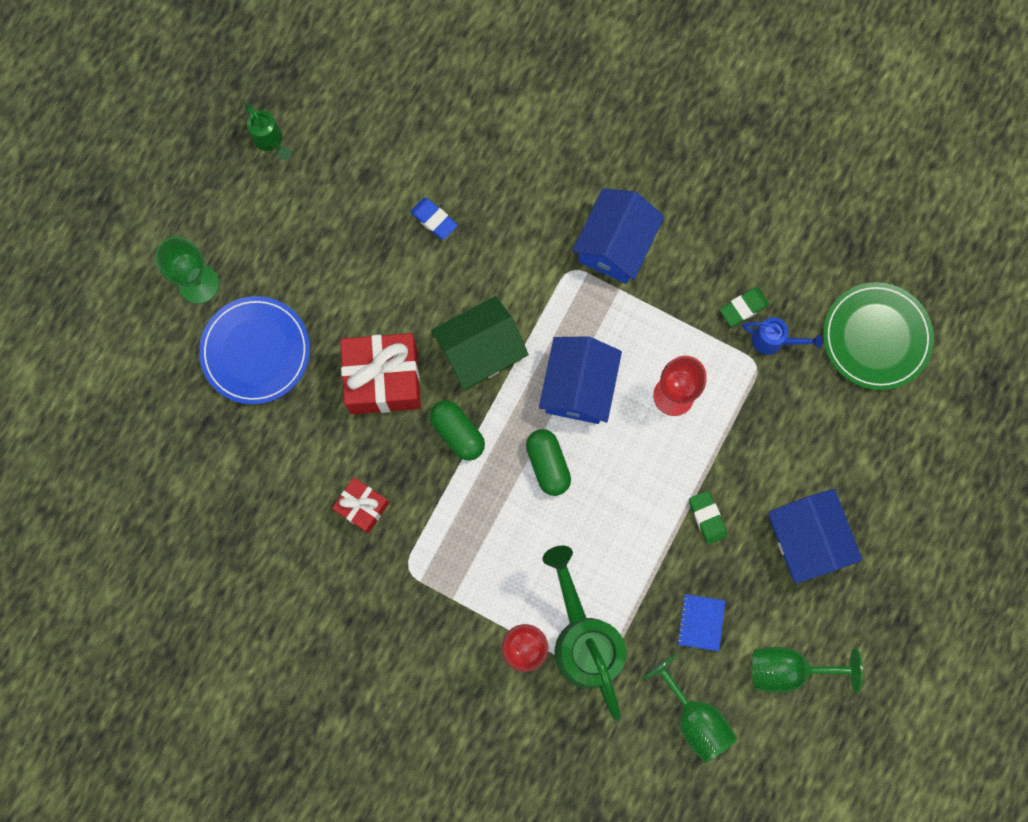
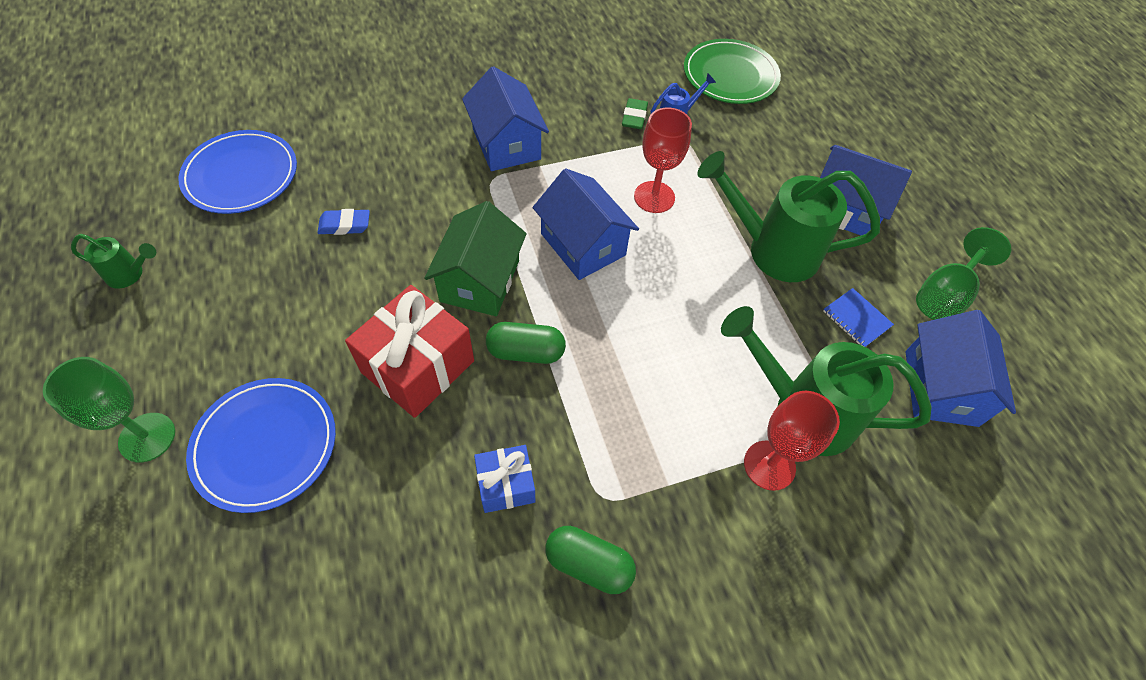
camera: 50 degrees left, 20 degrees down
(362, 507) = (506, 485): red gift -> blue gift
(402, 107) = (241, 175): none -> blue plate
(547, 464) = (622, 313): green capsule -> green capsule (588, 564)
(694, 717) = (940, 388): green goblet -> blue house
(707, 518) = (771, 250): green eraser -> green watering can

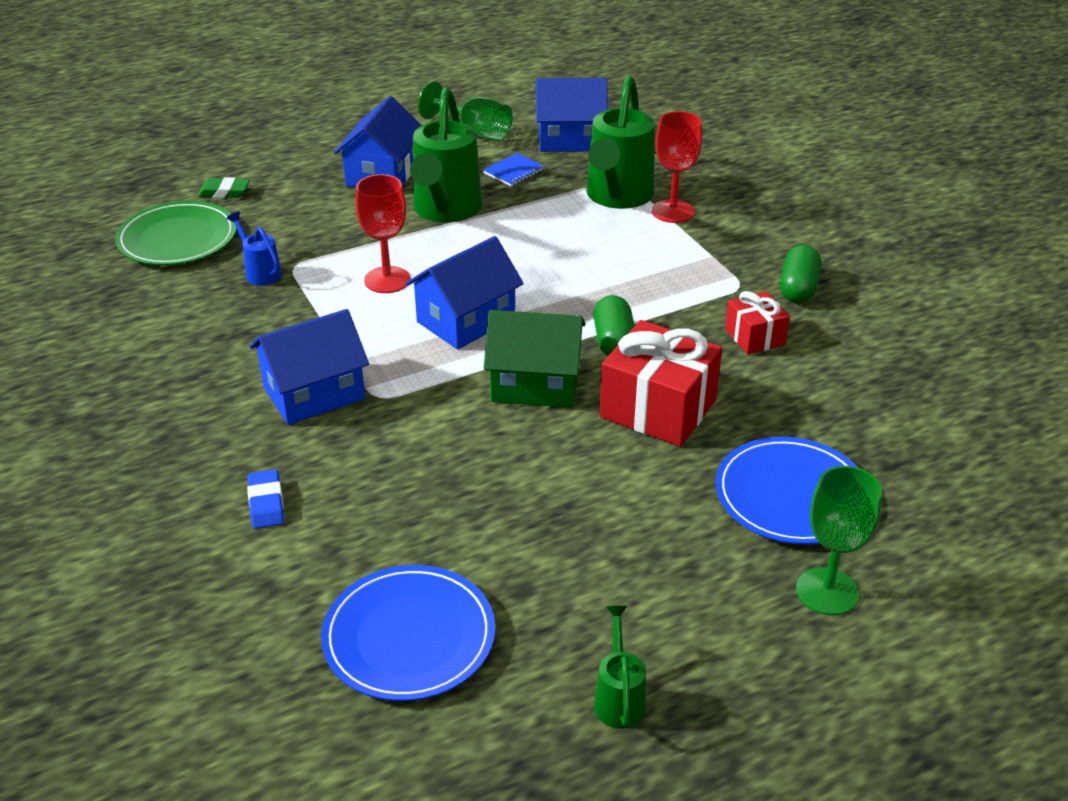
camera: 95 degrees left, 20 degrees down
(345, 225) = (480, 506): blue eraser -> blue eraser (266, 503)
(506, 485) = (754, 337): blue gift -> red gift
(634, 117) = (256, 301): green eraser -> green eraser (224, 192)

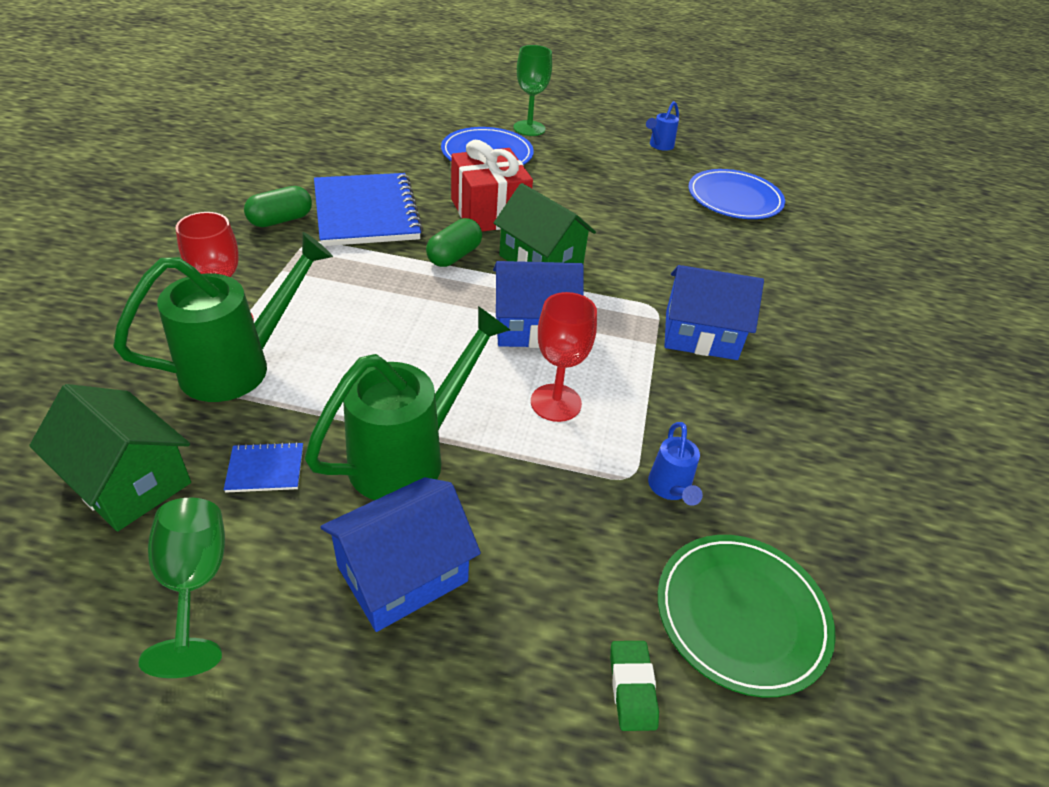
camera: 145 degrees left, 5 degrees up
(224, 192) = (632, 688): green eraser -> green eraser turned 45 degrees clockwise
(266, 503) = (777, 284): blue eraser -> none
(570, 139) = (128, 481): blue house -> green house
(619, 697) = (659, 146): green watering can -> blue watering can
(754, 337) = (366, 212): red gift -> blue notebook

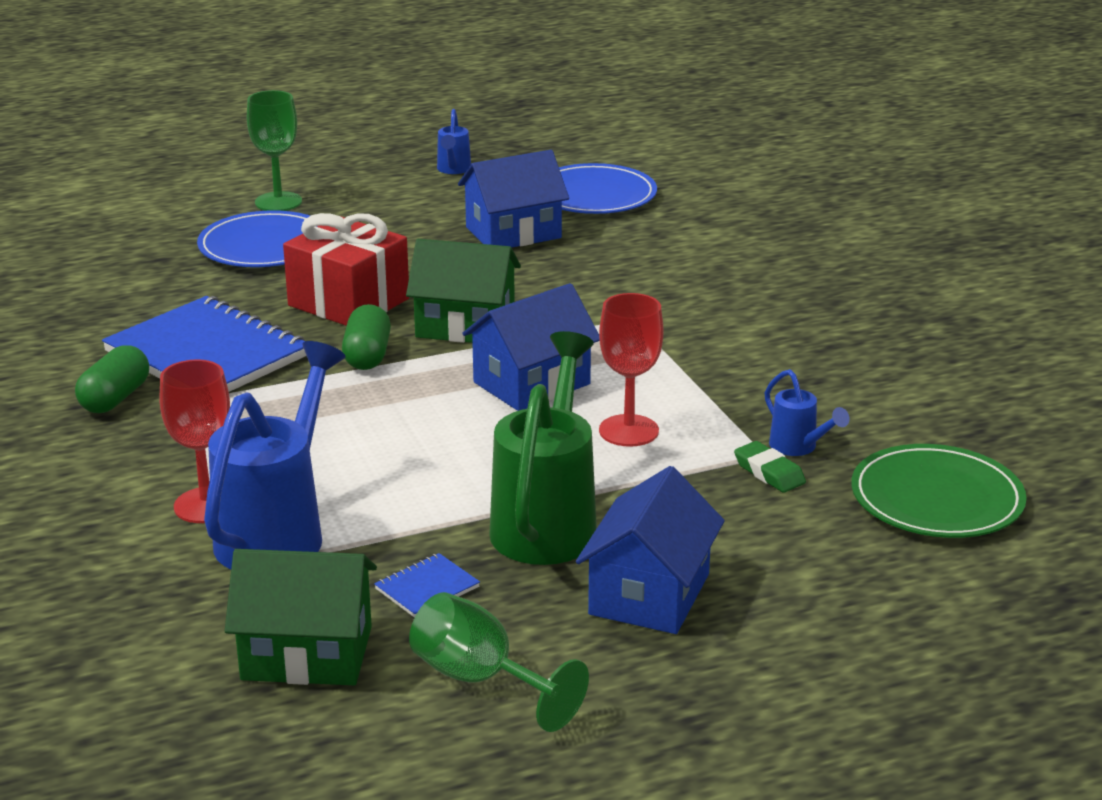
camera: 30 degrees left, 15 degrees down
(240, 365) = (278, 531): green watering can -> blue watering can
(632, 688) = (905, 573): green eraser -> green eraser (769, 472)
(700, 335) = (696, 327): blue house -> blue house (513, 233)

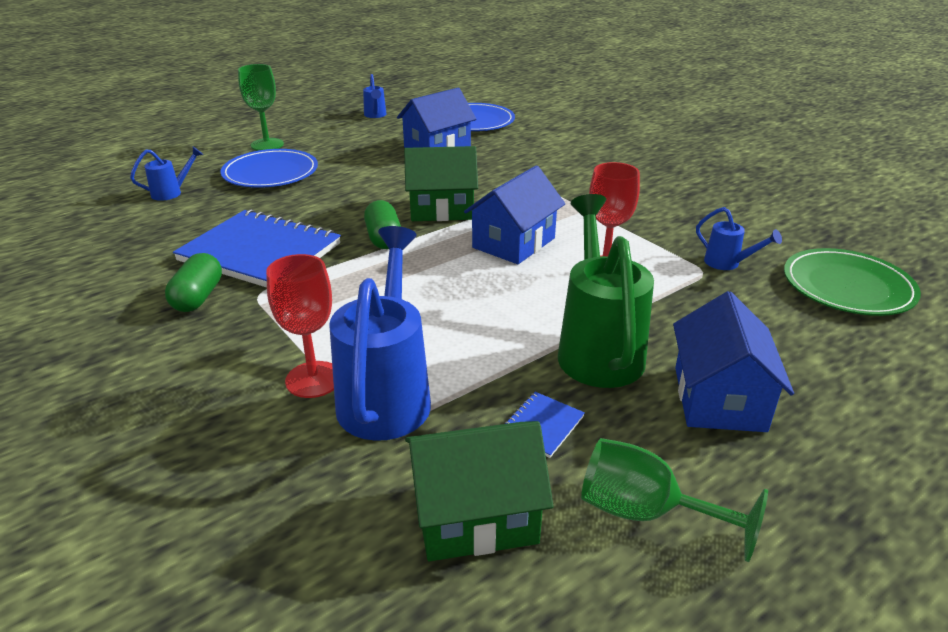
camera: 15 degrees left, 5 degrees up
(129, 260) = (172, 193): none -> blue watering can
(349, 302) = (350, 203): red gift -> none
(769, 472) = (723, 284): green eraser -> none

